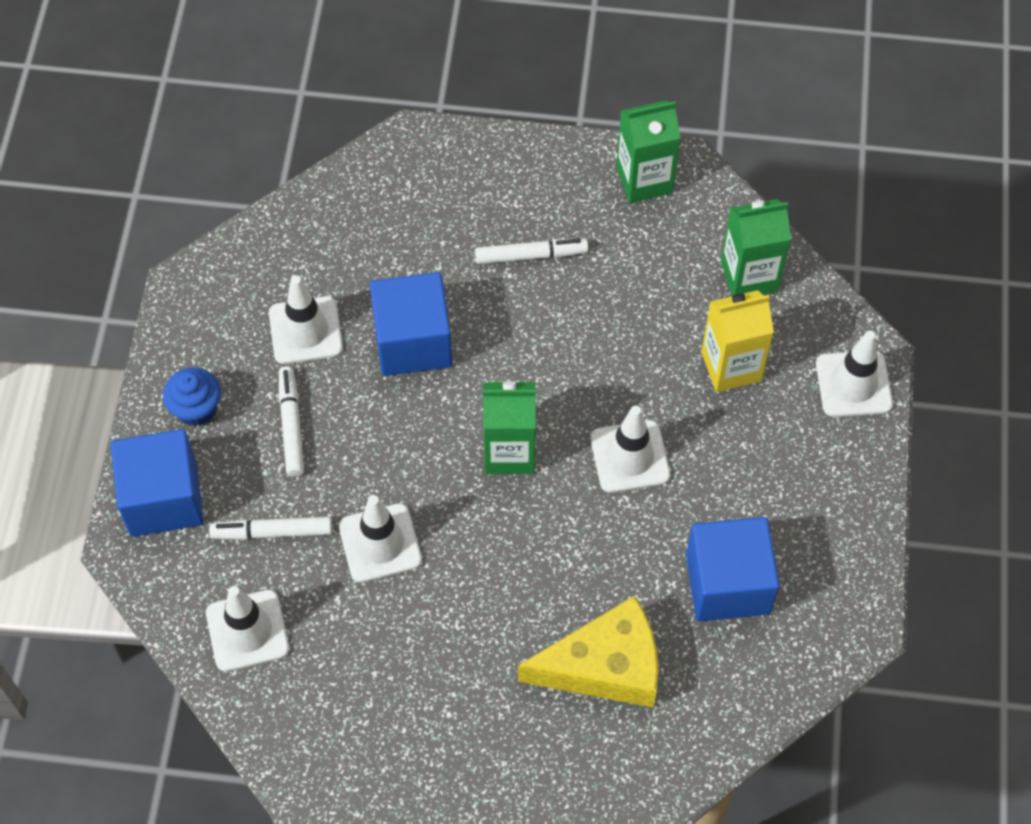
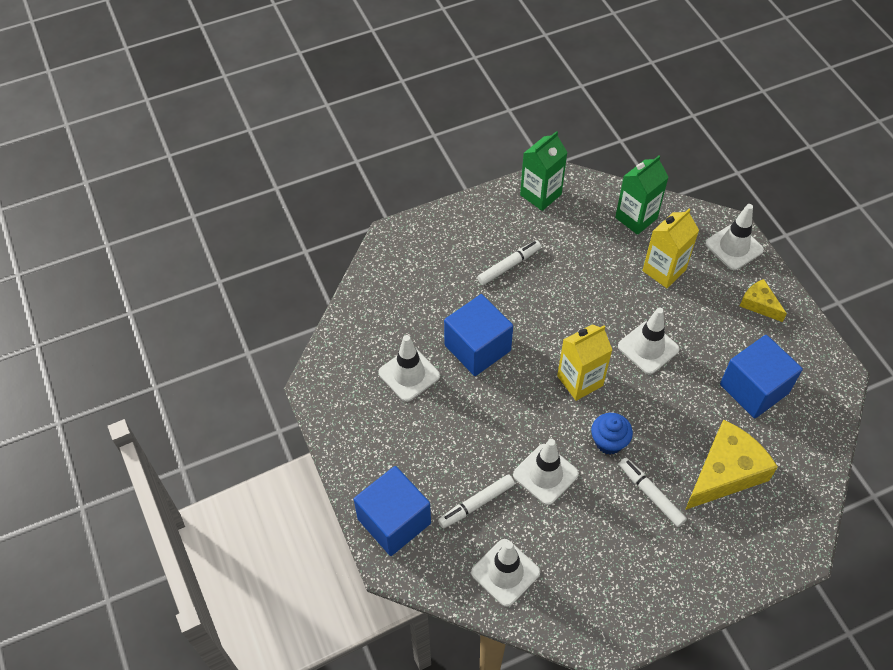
camera: 30 degrees left, 5 degrees down
(196, 409) = (375, 455): blue cupcake -> blue cupcake (609, 442)
(291, 425) = (441, 434): white marker -> white marker (651, 494)
(509, 451) = (580, 381): green carton -> yellow carton
(825, 479) = (759, 304): none -> yellow cheese

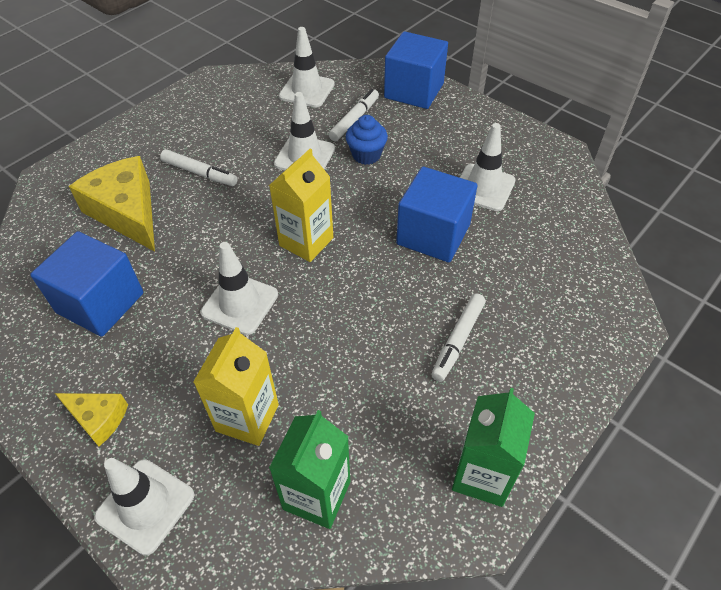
camera: 155 degrees right, 5 degrees down
(609, 442) = (254, 199): blue cupcake -> blue cupcake (366, 155)
(725, 472) = (127, 212): yellow cheese -> yellow cheese turned 120 degrees clockwise

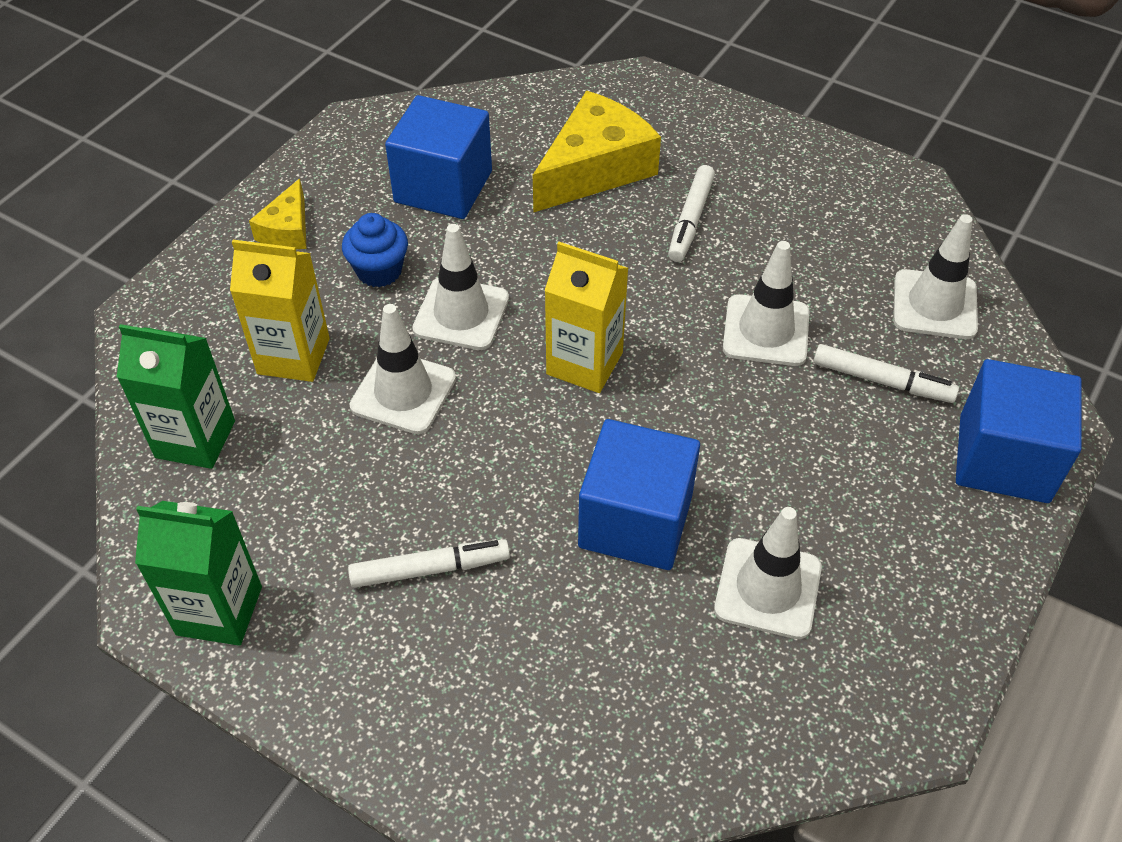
camera: 80 degrees right, 0 degrees up
(145, 506) = (187, 294): white traffic cone -> white traffic cone (403, 392)
(366, 155) = (796, 409): blue cupcake -> blue cupcake (379, 271)
(458, 340) = (430, 569): white marker -> white marker turned 150 degrees clockwise

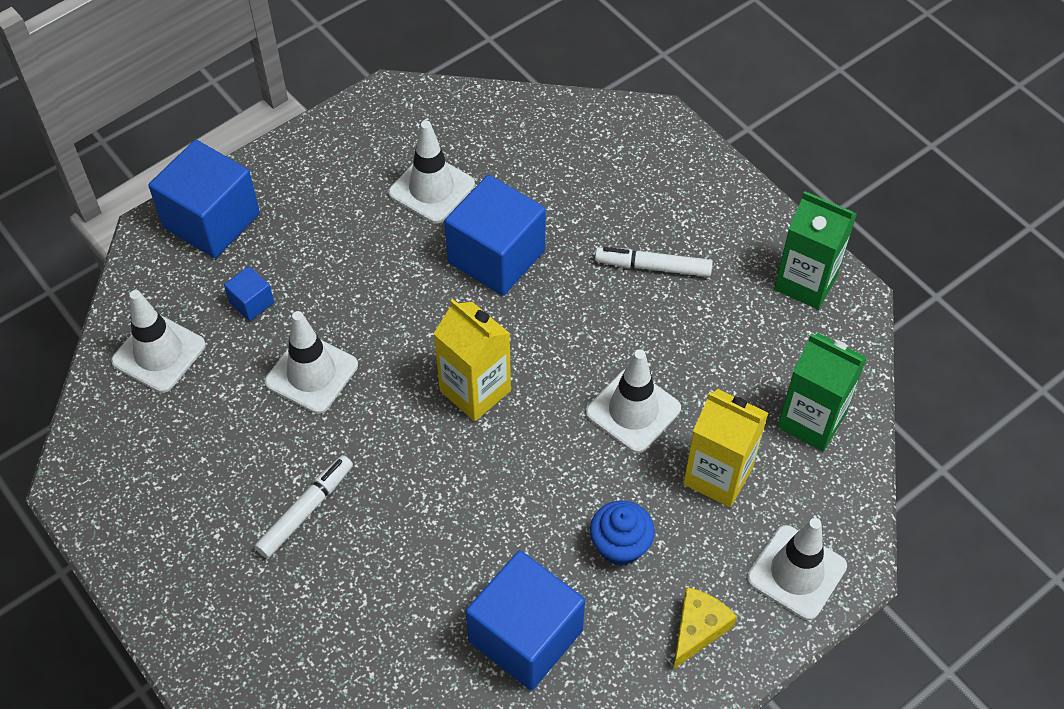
camera: 160 degrees left, 5 degrees up
(461, 314) = (560, 473): white traffic cone -> white traffic cone (796, 572)
(595, 169) = (362, 608): yellow cheese -> none
(882, 381) = (251, 302): white marker -> blue cube

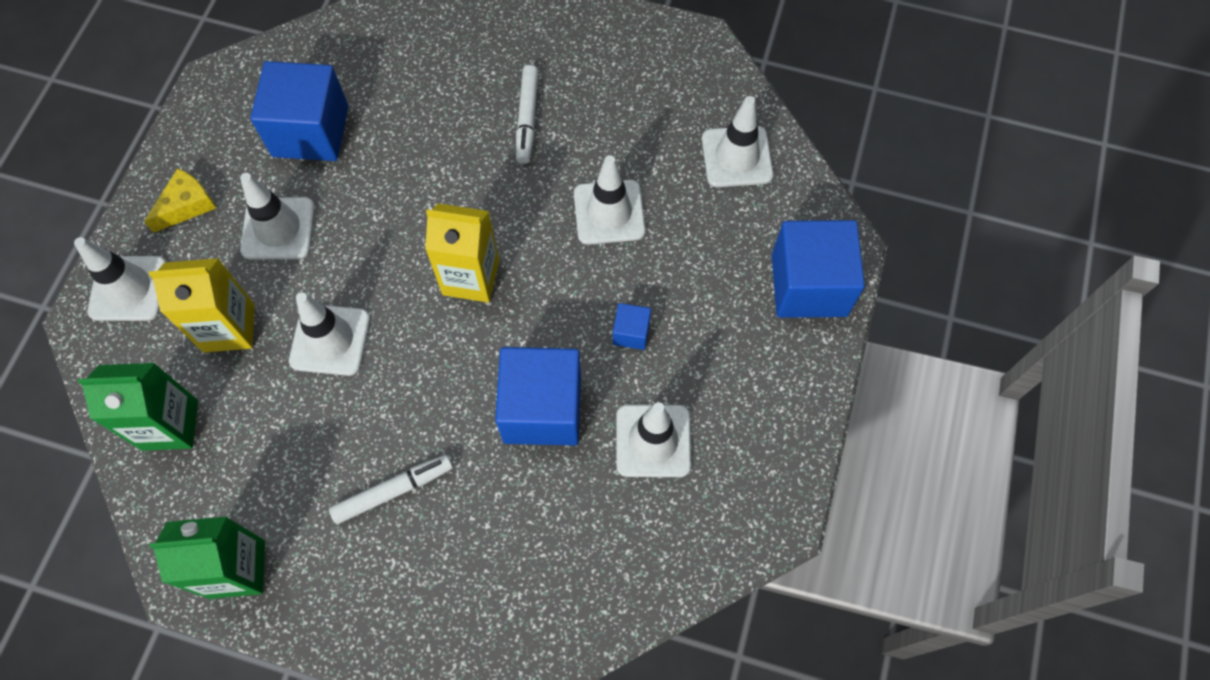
camera: 145 degrees right, 10 degrees up
(251, 302) = (707, 238): blue cube -> blue cube (631, 332)
(620, 546) = (278, 228): blue cupcake -> white traffic cone
(698, 629) = (187, 205): yellow cheese -> yellow cheese turned 135 degrees counterclockwise

